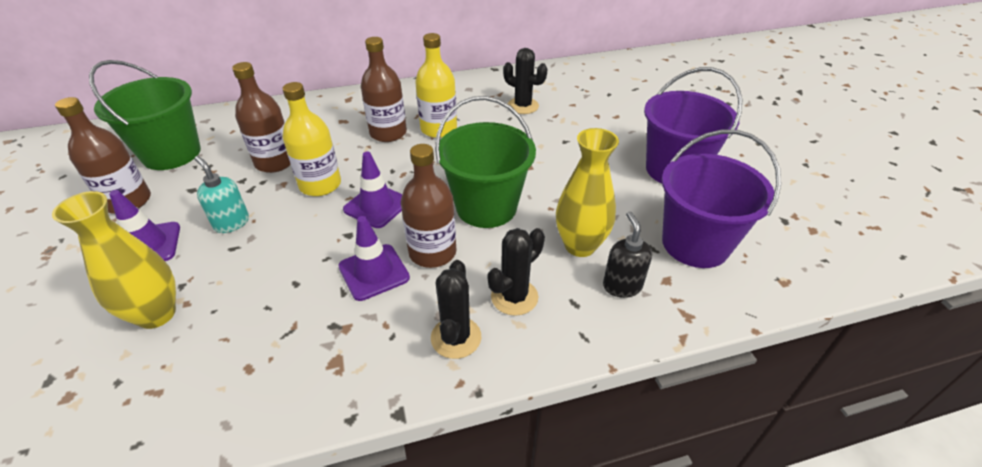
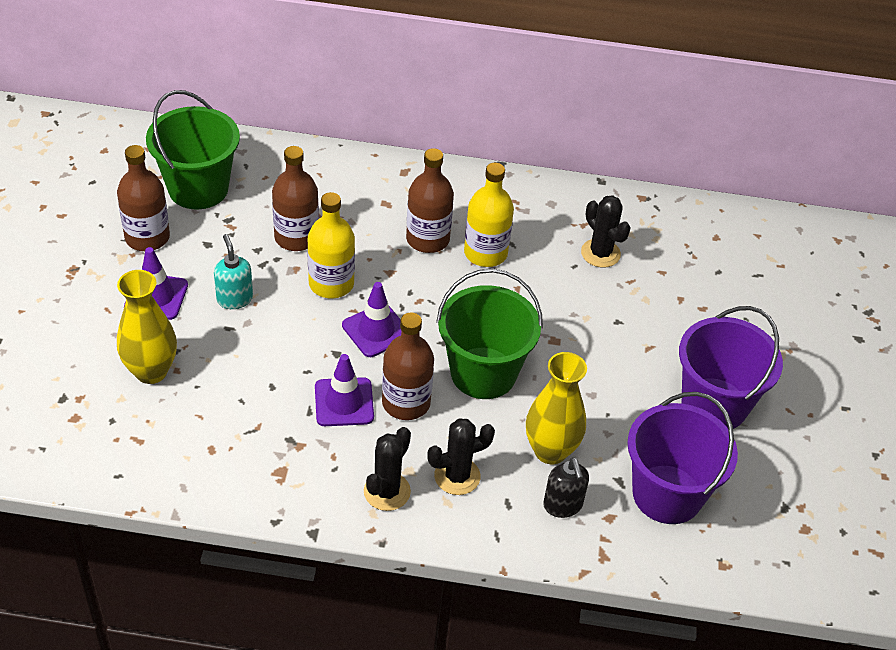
camera: 20 degrees right, 5 degrees up
(622, 286) = (563, 505): black soap dispenser -> black soap dispenser turned 150 degrees clockwise

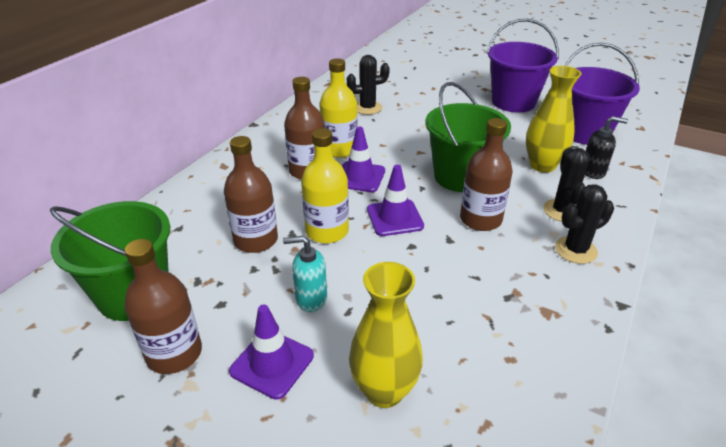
camera: 65 degrees left, 10 degrees down
(344, 402) = (471, 253): purple traffic cone -> purple traffic cone (359, 177)
(387, 491) = (575, 250): black cactus -> black cactus turned 75 degrees counterclockwise

